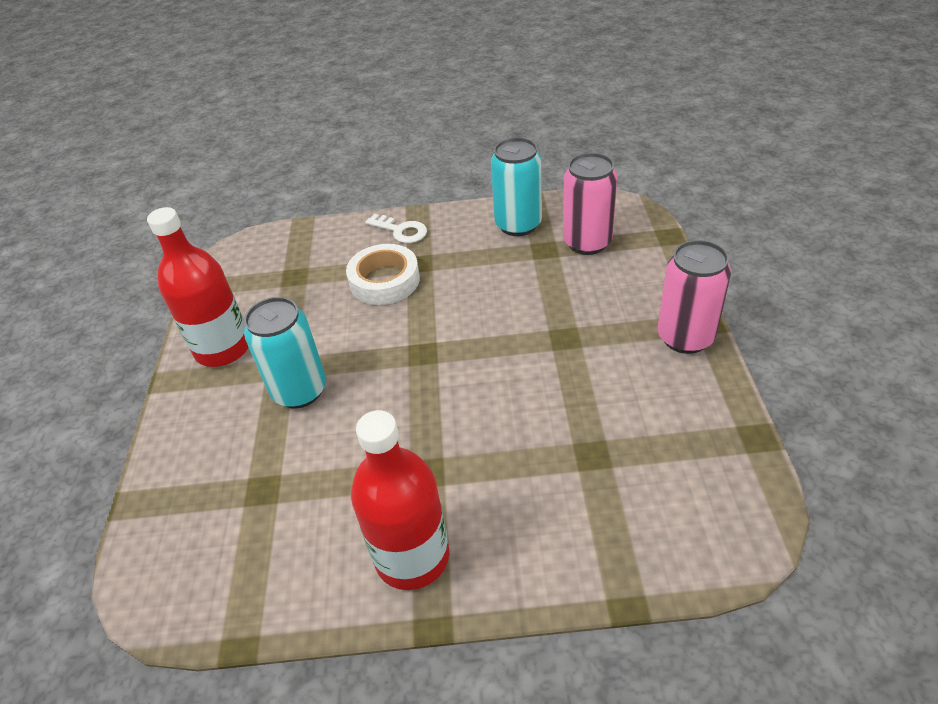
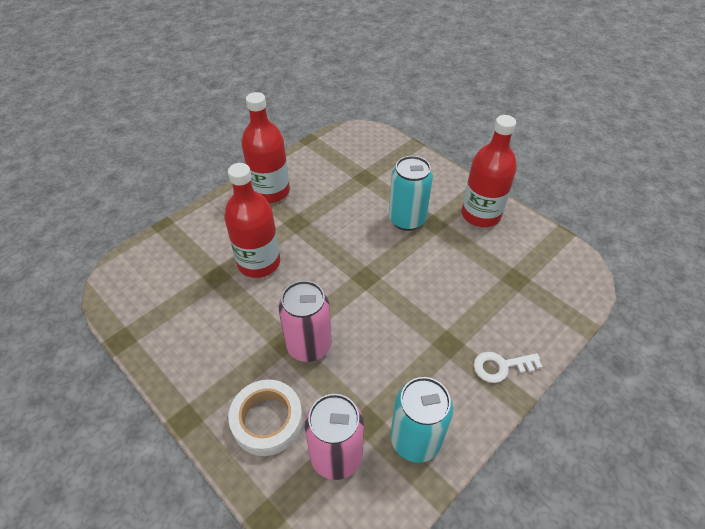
camera: 135 degrees right, 5 degrees up
(384, 281) = (452, 312): white tape -> white tape (267, 420)
(524, 441) = (259, 263): none -> red bottle
(685, 337) = (196, 393): pink can -> pink can (309, 345)

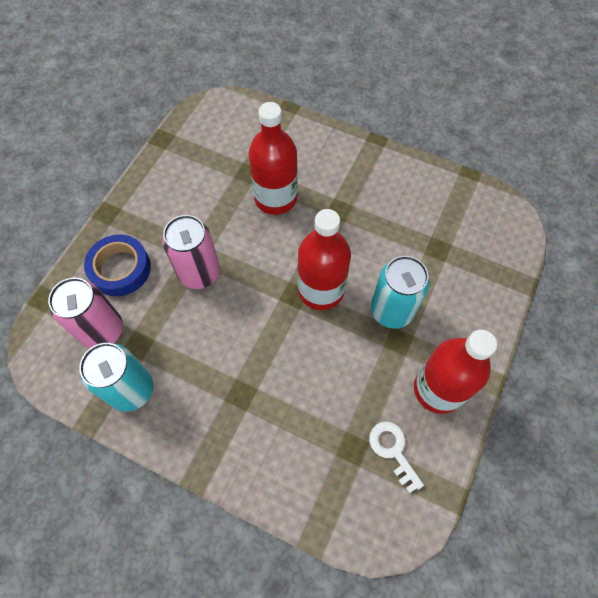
camera: 70 degrees right, 15 degrees up
(267, 420) = (120, 269): white tape -> blue tape
(270, 191) = (371, 171): red bottle -> red bottle (321, 290)
(501, 366) = (230, 453): white key -> white key (393, 451)

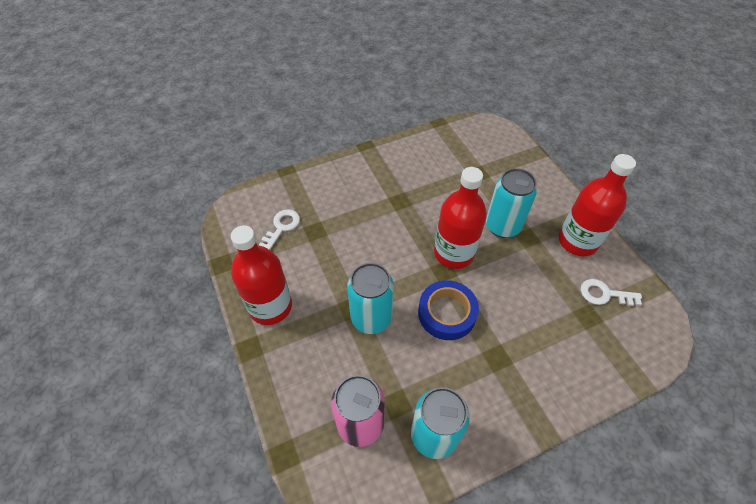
camera: 50 degrees left, 10 degrees down
(120, 269) = (314, 372): blue tape -> blue tape (447, 313)
(199, 273) = (371, 318): pink can -> turquoise can
(229, 148) = (281, 227): none -> white key
(275, 198) = (354, 229): red bottle -> red bottle (270, 306)

